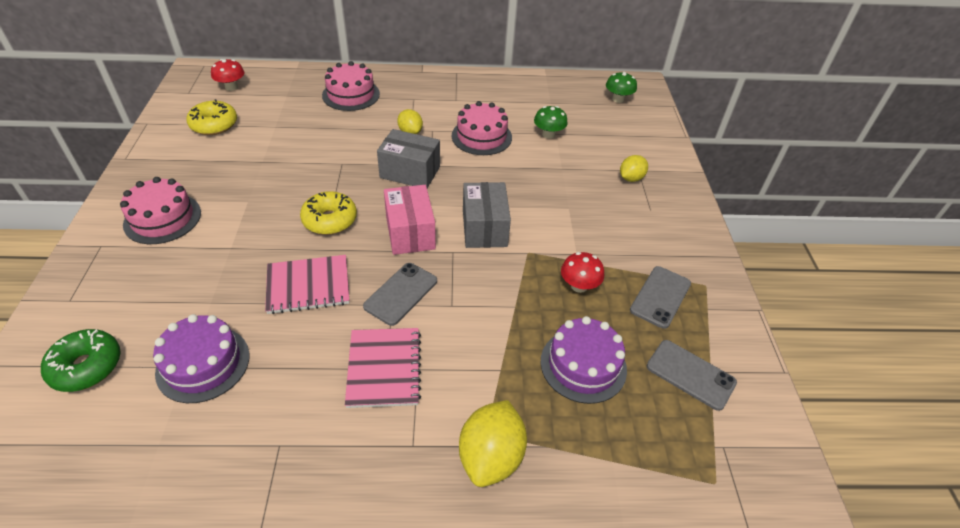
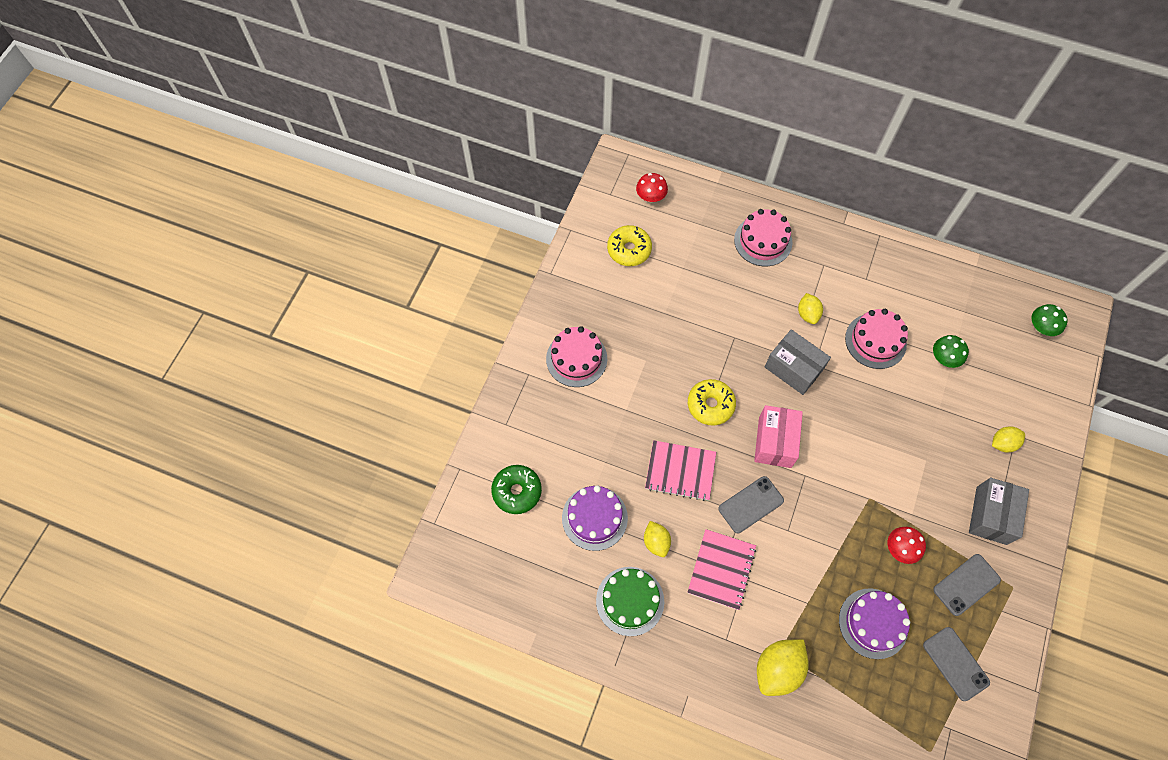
camera: 25 degrees right, 20 degrees up
(268, 444) = (630, 601): none -> green cake
(292, 365) = (656, 542): none -> yellow lemon
(484, 228) = (841, 458): grey box -> grey box (991, 515)

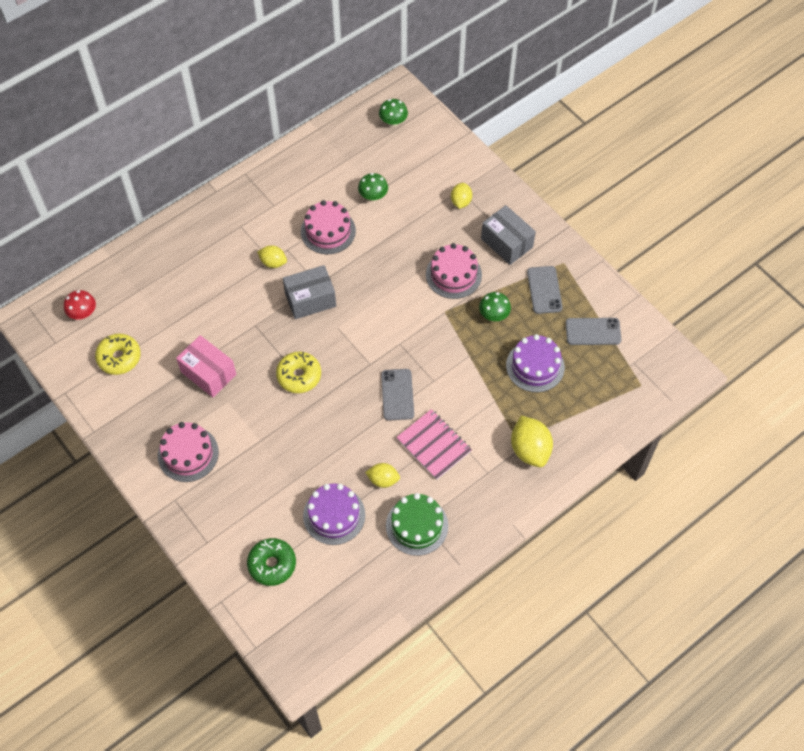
camera: 60 degrees left, 5 degrees down
(680, 471) = (338, 429): pink notebook -> none
(763, 241) = (188, 255): pink cake -> pink cake (453, 274)
(775, 442) = (360, 348): pink box -> pink box (208, 373)
(900, 548) = (494, 315): red mushroom -> green mushroom

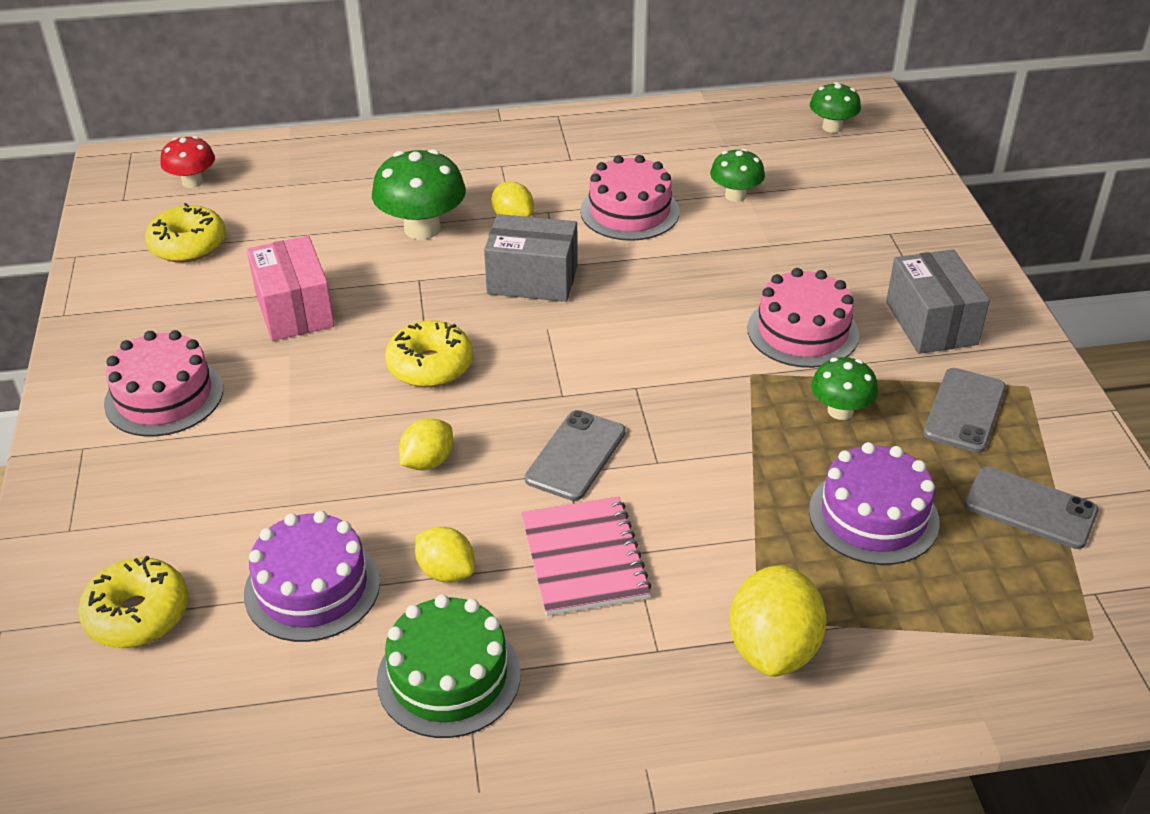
camera: 30 degrees right, 20 degrees down
(232, 290) = (422, 229): none -> green mushroom
(272, 564) = (138, 614): green donut -> yellow donut
(461, 202) = (881, 247): yellow lemon -> yellow lemon (427, 462)

